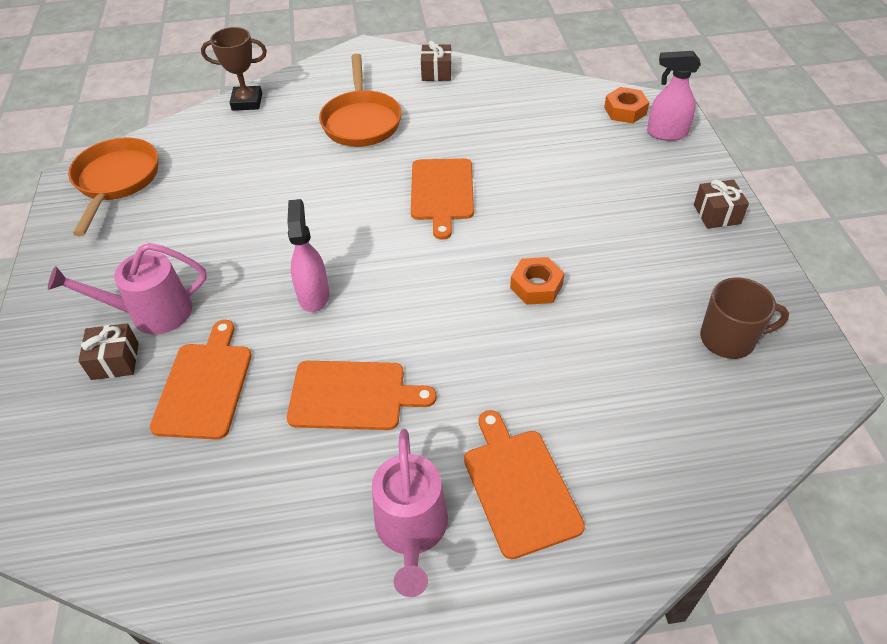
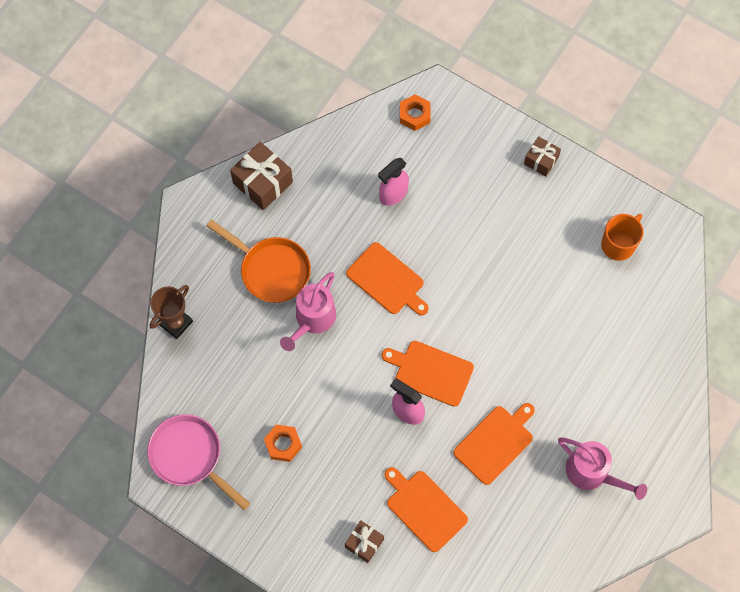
camera: 50 degrees left, 20 degrees up
(116, 181) = (189, 456): orange pan -> pink pan
(151, 313) = (342, 504): pink watering can -> pink watering can (312, 320)
(436, 72) = (263, 182): brown gift -> brown gift, size x1.65
(519, 487) = (610, 411): orange cutting board -> orange cutting board (430, 372)
(536, 286) = (505, 297): orange nut -> orange nut (283, 444)
(666, 133) = (456, 115): pink spray bottle -> pink spray bottle (393, 194)
(729, 339) = (618, 244): brown mug -> orange mug

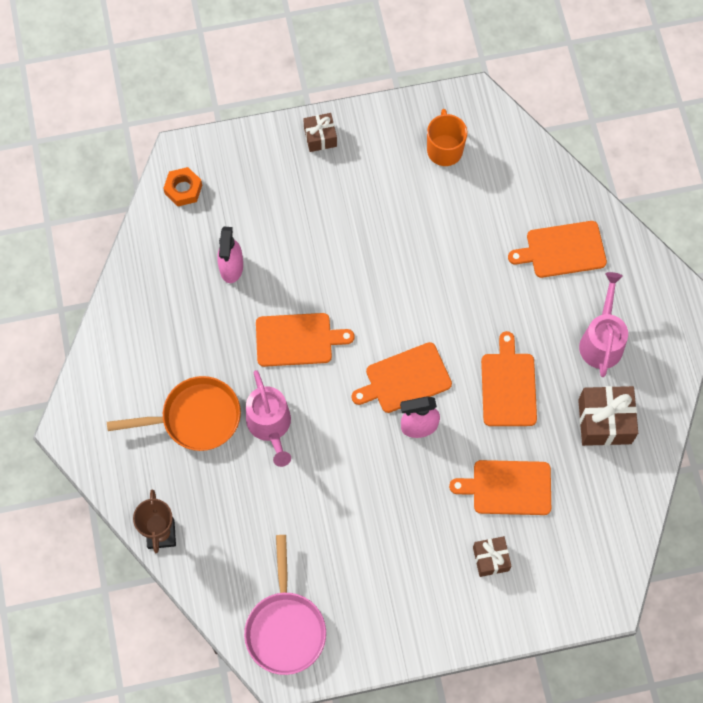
camera: 45 degrees left, 0 degrees up
(189, 456) = (285, 628): pink pan -> pink pan turned 90 degrees counterclockwise
(263, 182) = (114, 354): brown gift -> brown gift (604, 421)
(283, 444) = (349, 545): orange nut -> none
(592, 473) = (601, 340): pink watering can -> pink watering can turned 75 degrees counterclockwise
(630, 387) = (562, 250): none -> orange cutting board

